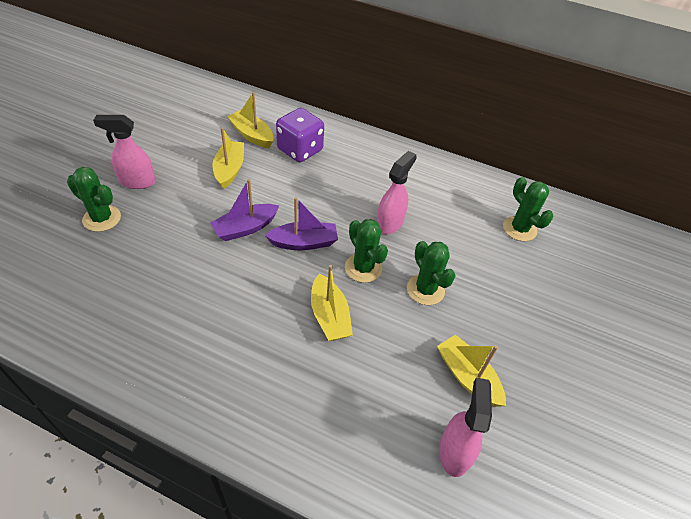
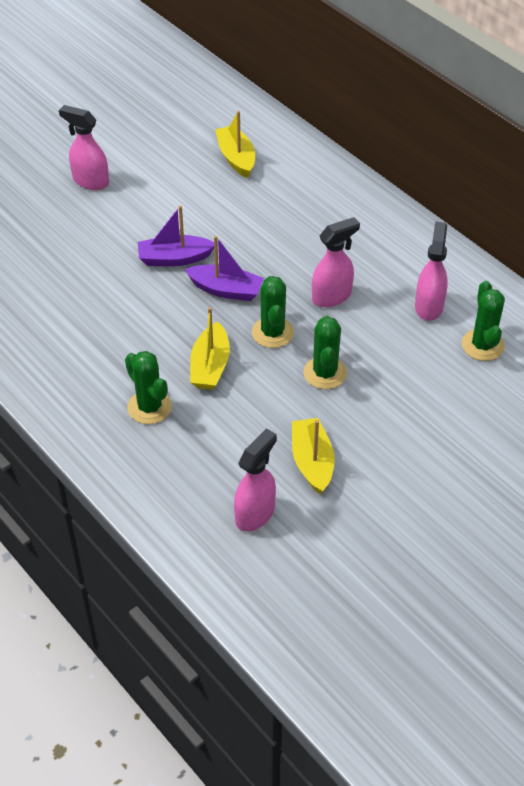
camera: 30 degrees right, 0 degrees up
(102, 218) = (41, 211): green cactus -> green cactus (149, 407)
(229, 169) = (191, 192): yellow boat -> none
(300, 150) = (281, 188): purple dice -> none
(463, 210) = (429, 306): none -> pink spray bottle

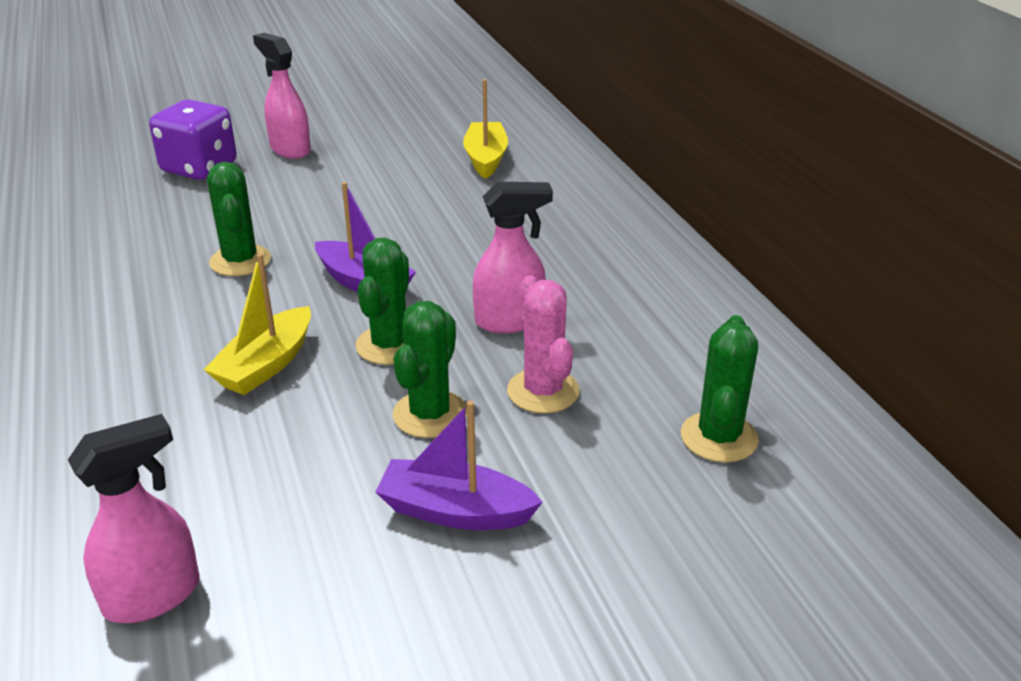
camera: 20 degrees right, 15 degrees down
(38, 215) = (199, 168): none -> purple dice
(149, 407) = (135, 395): green cactus -> green cactus (240, 261)
(174, 258) = (324, 237): purple boat -> purple boat (455, 511)
(312, 462) = (314, 539): yellow boat -> none
(377, 341) = (543, 391): none -> pink cactus
(429, 306) = (655, 364): pink spray bottle -> none

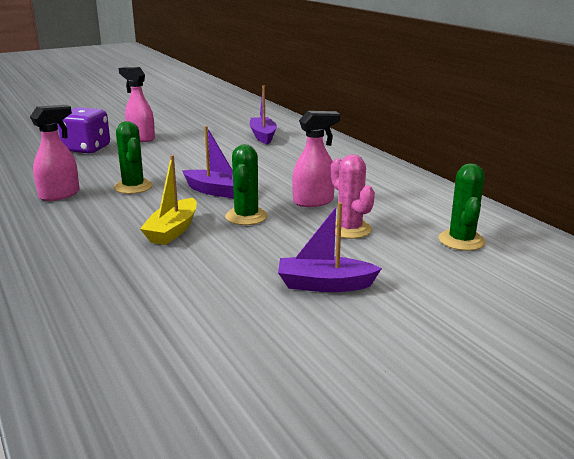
camera: 10 degrees left, 10 degrees down
(154, 596) = (151, 341): pink spray bottle -> pink spray bottle (60, 195)
(430, 414) = (286, 244): green cactus -> none
(486, 159) = (263, 136): yellow boat -> purple boat

